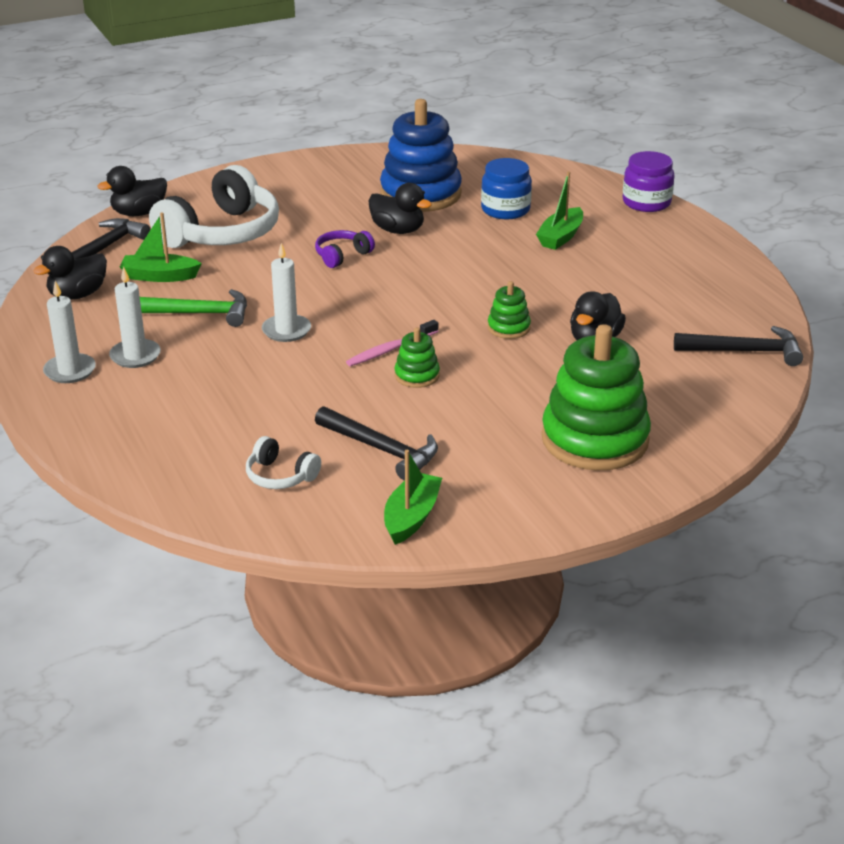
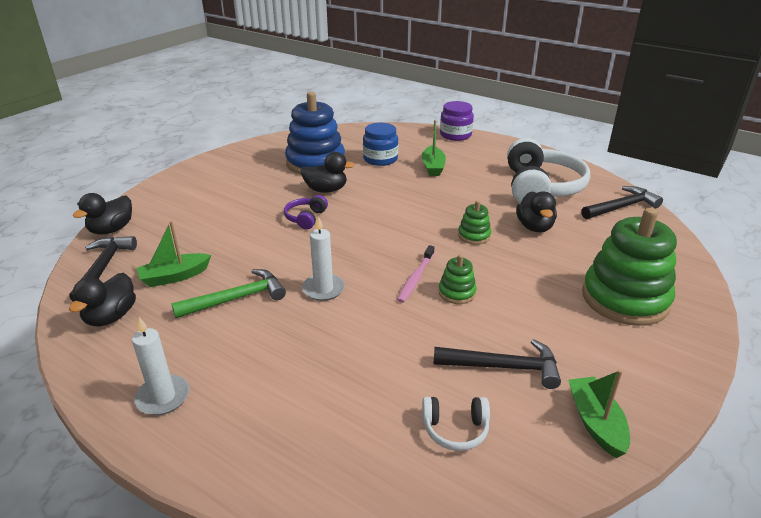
camera: 30 degrees left, 0 degrees up
(135, 356) = (215, 358): white candle -> none
(222, 233) = (196, 226): white headphones -> white headphones (540, 187)

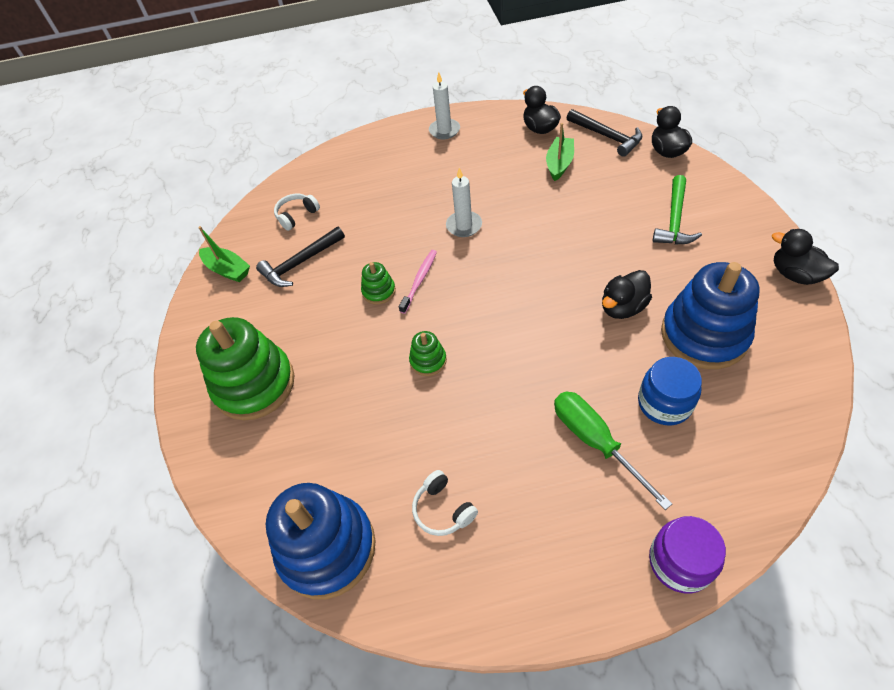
camera: 140 degrees right, 20 degrees up
(236, 298) = (500, 182): green hammer -> green hammer (674, 220)
(306, 218) = (577, 265): purple headphones -> none
(416, 278) = (419, 280): pink toothbrush -> pink toothbrush turned 45 degrees clockwise
(433, 167) = (595, 441): green boat -> green screwdriver
(534, 227) = (388, 421): black duck -> black duck (795, 274)
(540, 187) = (443, 509): white headphones -> white headphones, size x0.45
(621, 207) = (327, 548): black hammer -> blue stacking toy

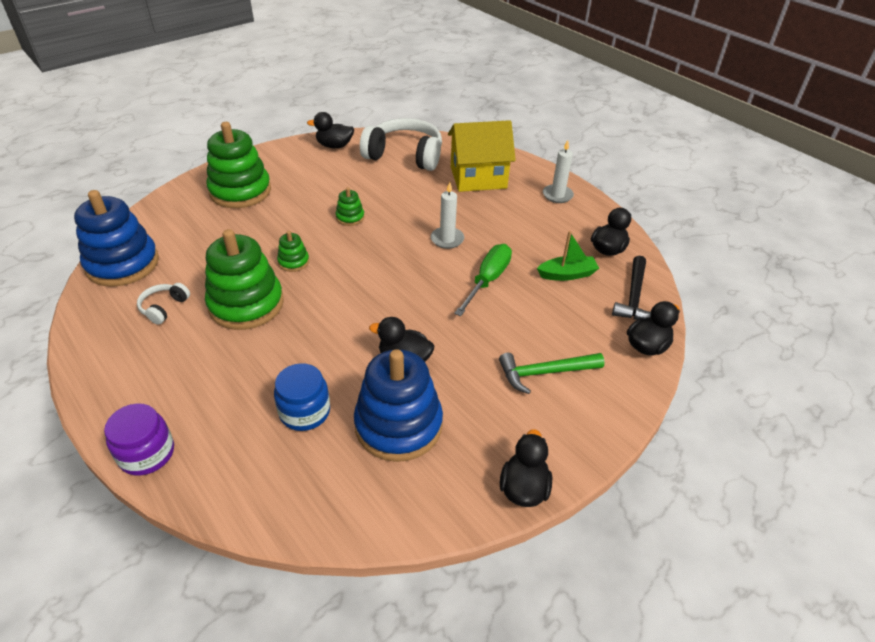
camera: 55 degrees right, 10 degrees down
(227, 270) = (334, 146): green boat -> black duck
(297, 215) = (404, 156): white headphones -> white headphones, size x2.21
(300, 263) = (358, 173): black hammer -> none
(378, 172) = (478, 177): none -> yellow house
(419, 280) = (372, 234): pink toothbrush -> none
(479, 421) = (246, 304): none -> green stacking toy
(595, 441) = (249, 375): green screwdriver -> green screwdriver (487, 280)

